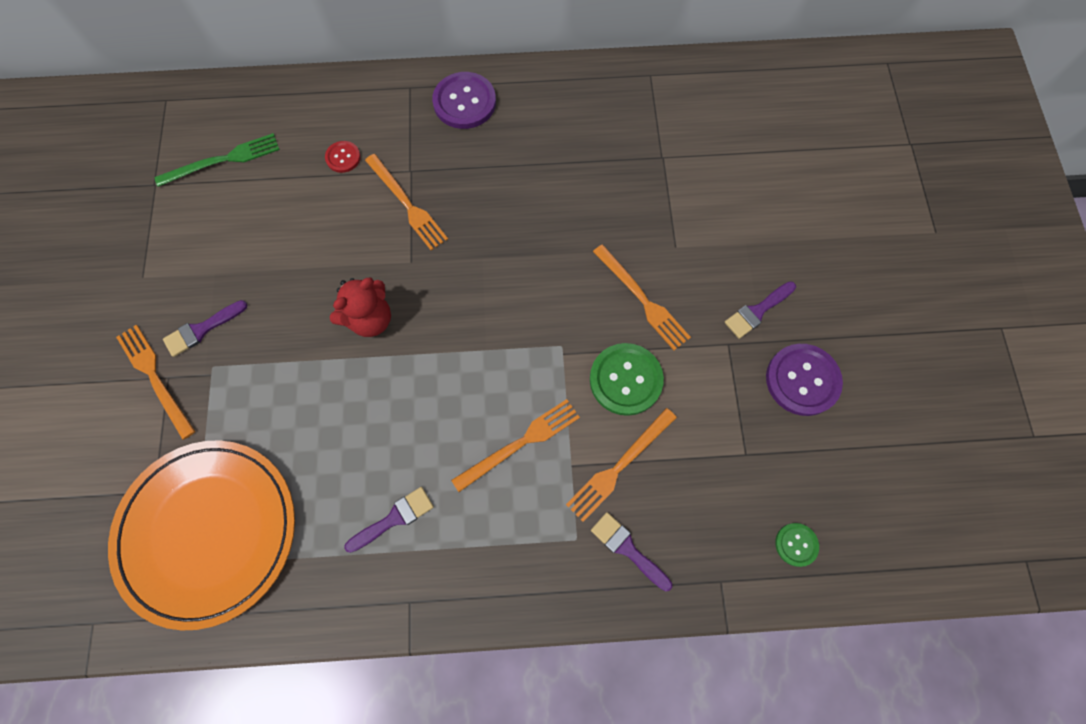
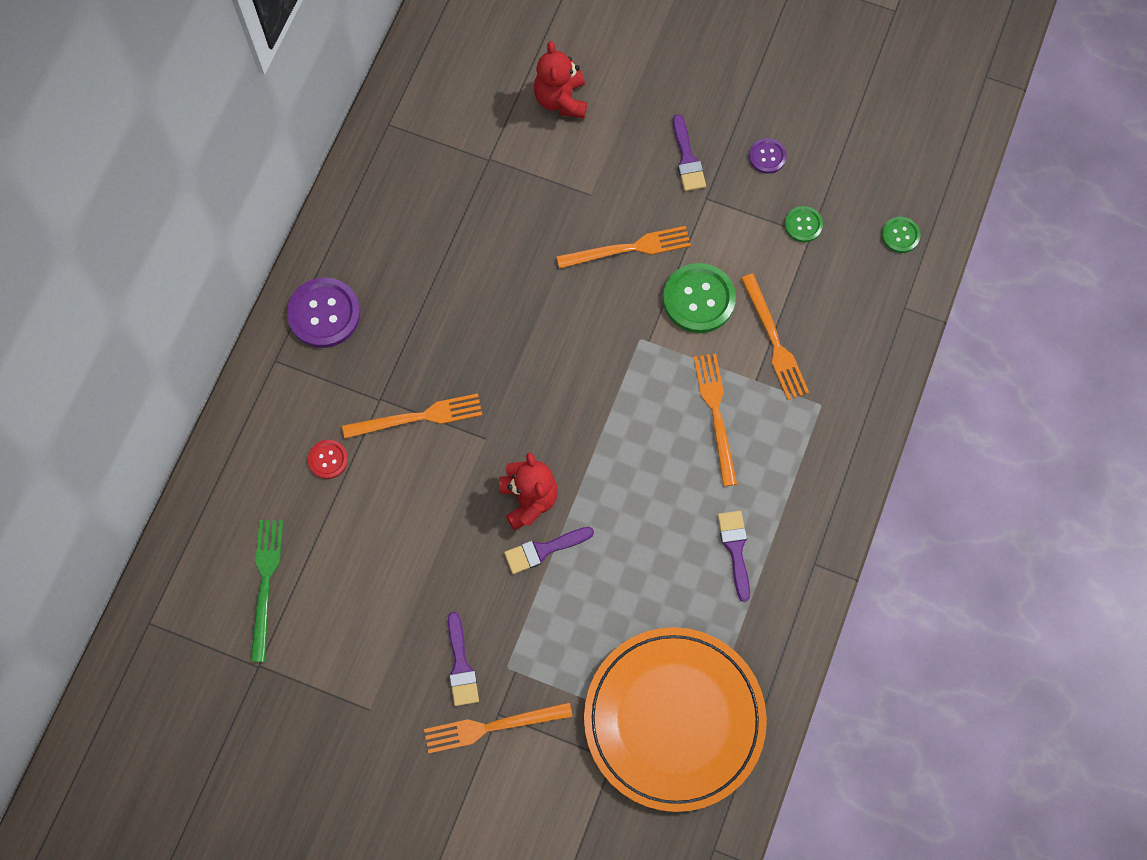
camera: 65 degrees left, 0 degrees up
(627, 548) = (846, 367): purple brush -> purple brush (543, 550)
(750, 187) = (561, 100): none -> red teddy bear
(752, 443) = (803, 225): none -> green button
(802, 380) = (767, 156): purple button -> purple button, size x0.53

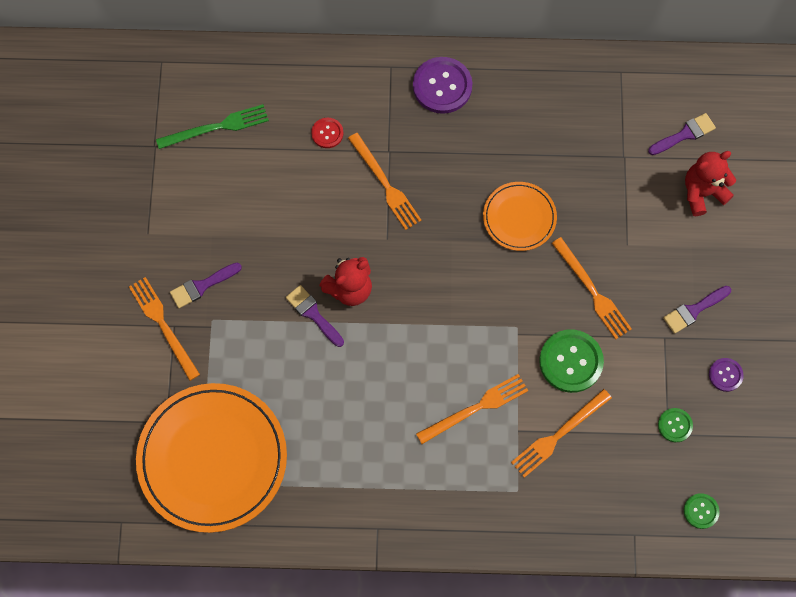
camera: 70 degrees right, 0 degrees up
(516, 290) = (519, 217): none -> orange plate
(735, 549) = (367, 461): purple brush -> purple brush (684, 134)

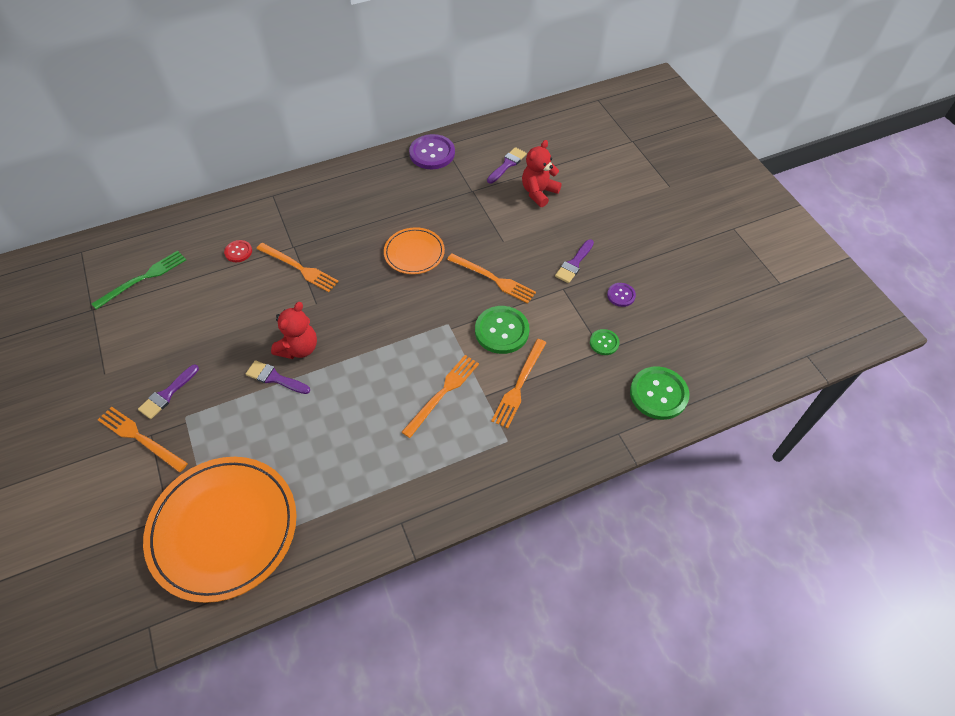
camera: 25 degrees left, 15 degrees down
(442, 86) = (317, 194): purple button -> purple button (432, 153)
(701, 511) = (658, 394): green button -> green button, size x1.88

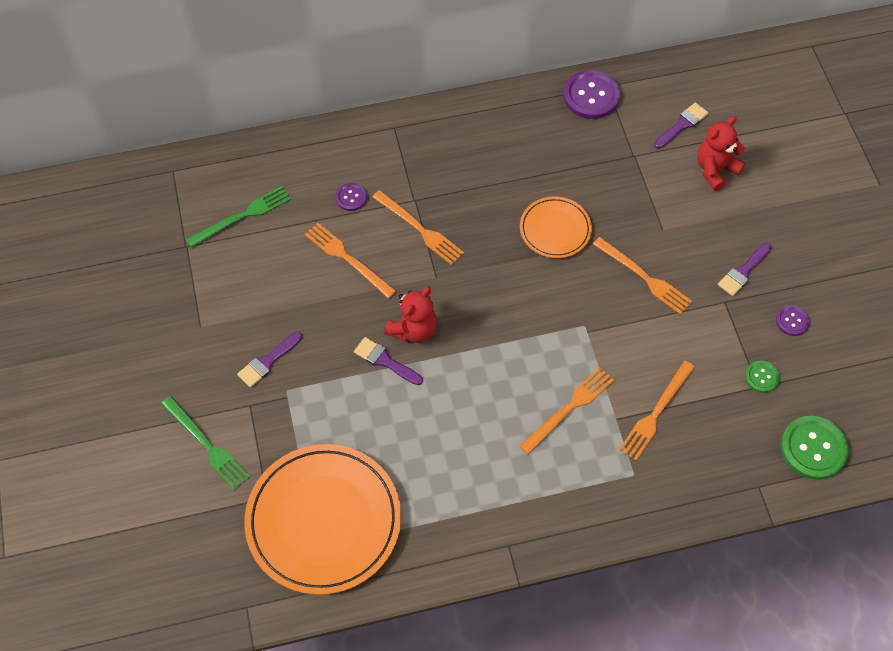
camera: 10 degrees right, 5 degrees up
(109, 477) = (207, 445): none -> green fork
(140, 438) = (239, 407): orange fork -> orange fork (347, 259)
(238, 252) = (351, 197): red button -> purple button
(502, 331) = (645, 344): green button -> none

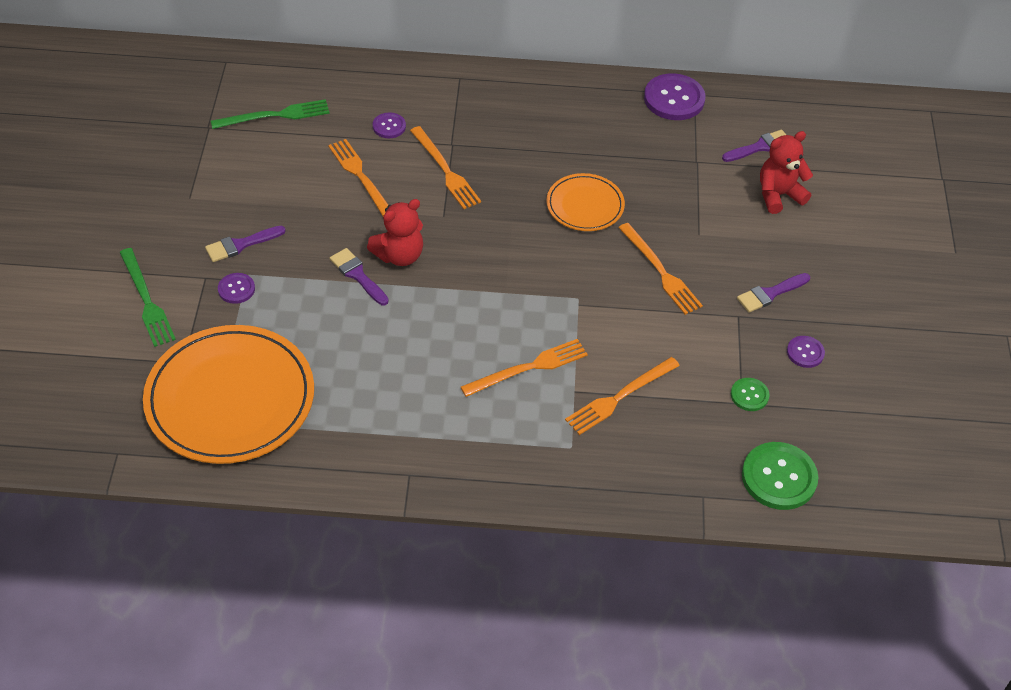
camera: 15 degrees right, 10 degrees down
(283, 408) = (236, 289): none -> purple button

